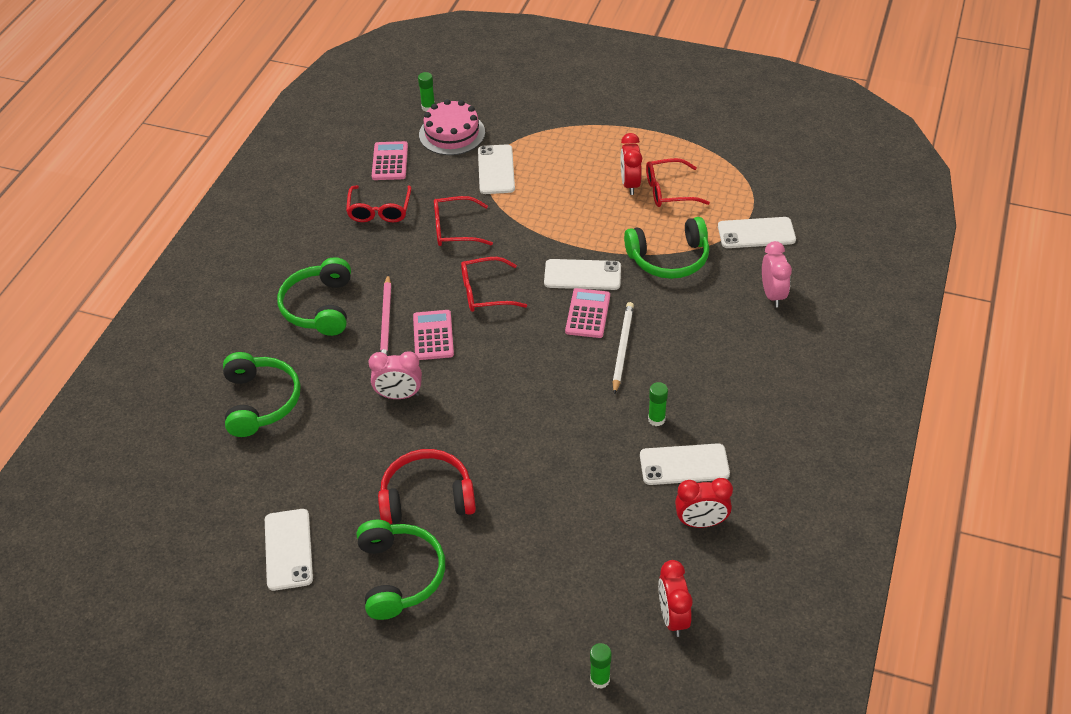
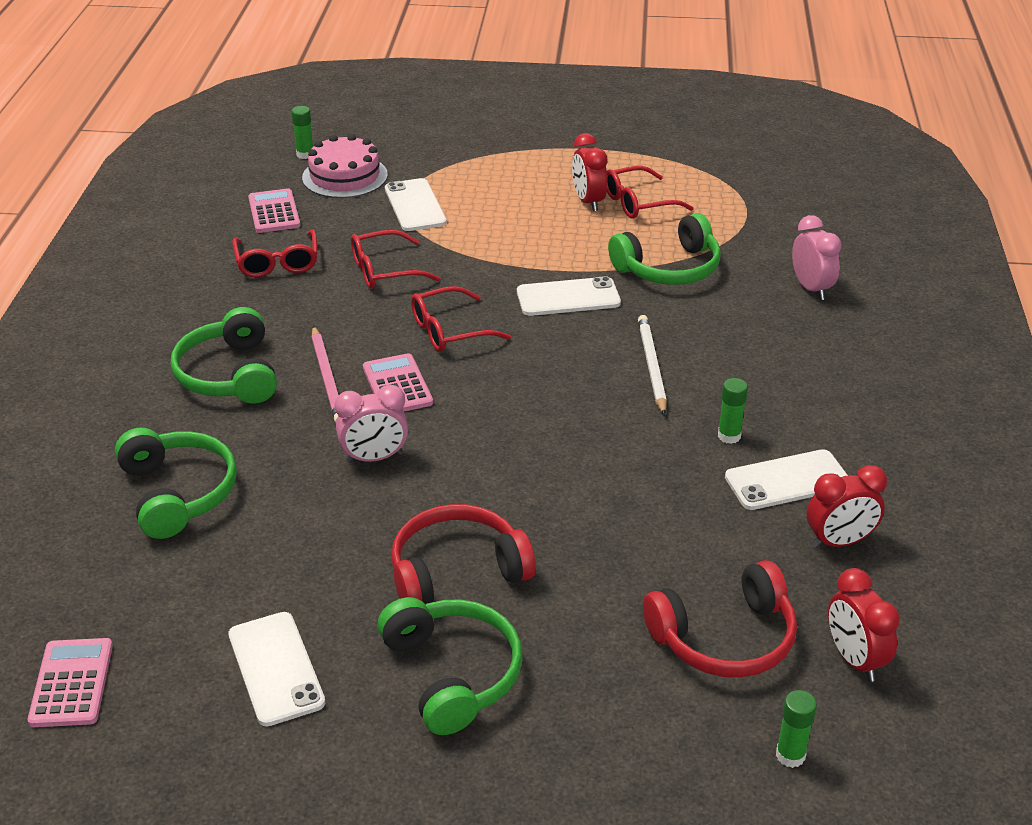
camera: 15 degrees left, 10 degrees down
(588, 313) = (592, 336): pink calculator -> pink calculator (71, 683)
(590, 584) = (725, 638): none -> red headphones
(756, 233) = (762, 231): white phone -> none

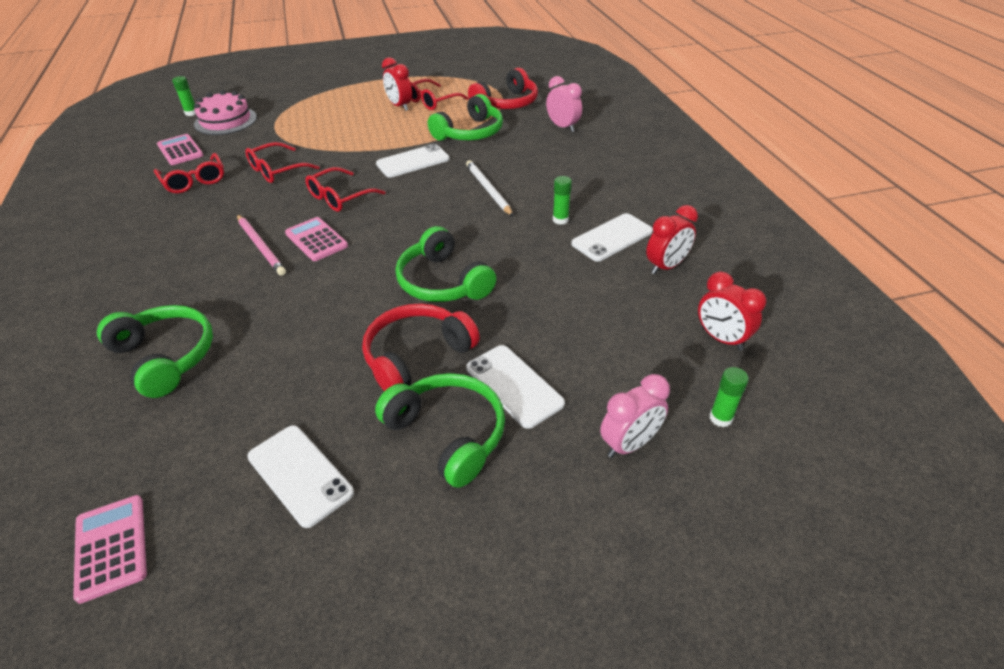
camera: 20 degrees left, 5 degrees up
(229, 374) = (181, 261): green headphones -> green headphones (442, 282)
(374, 458) = (319, 292): pink clock -> pink clock (629, 444)
(415, 205) = (283, 128): white phone -> white phone (514, 385)
(725, 638) = (630, 349): red headphones -> red headphones (507, 103)

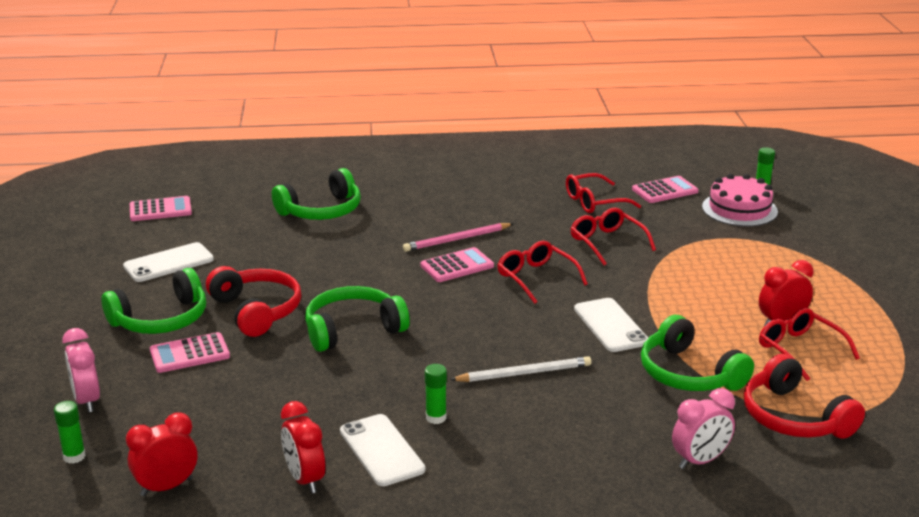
camera: 100 degrees right, 15 degrees down
(514, 385) = (190, 354): white phone -> pink calculator

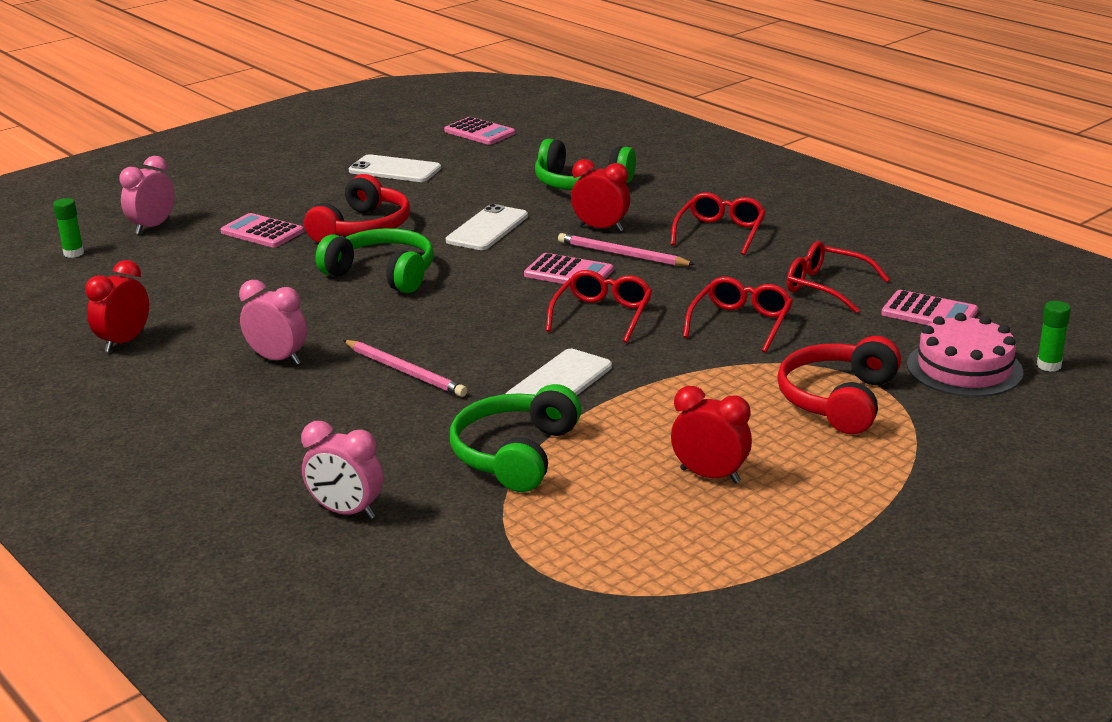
camera: 55 degrees right, 0 degrees up
(161, 320) = (301, 203): green headphones -> none
(167, 487) = (64, 298): red clock -> red clock (601, 228)
(381, 450) = (199, 355): white phone -> white phone (487, 228)
(436, 418) = (278, 359): green glue stick -> pink clock
(523, 373) = (405, 371): white pencil -> pink pencil
(794, 417) = (500, 543): red headphones -> red headphones (838, 400)
(799, 350) = (661, 505): red glasses -> red glasses (720, 232)

